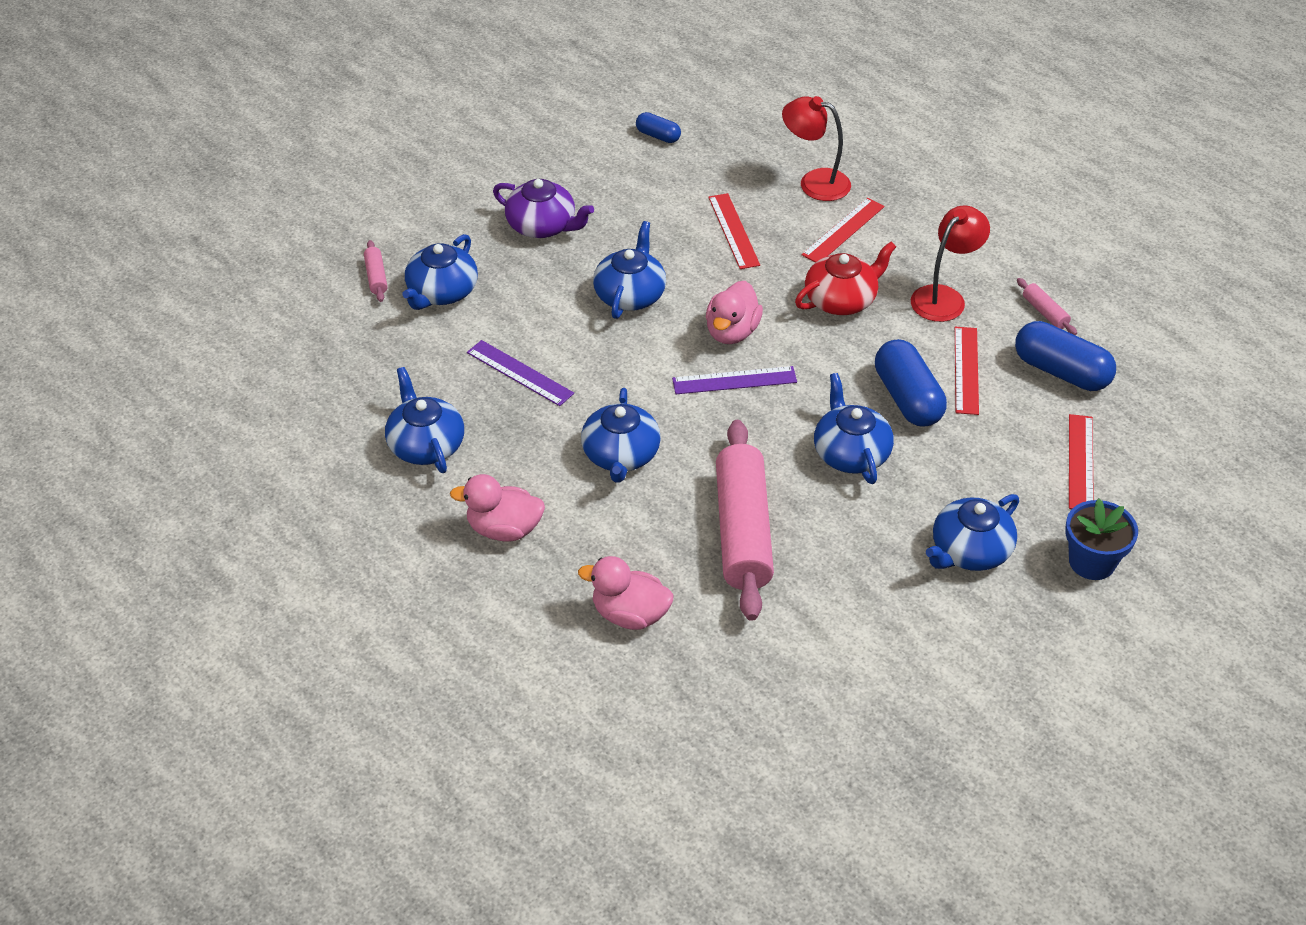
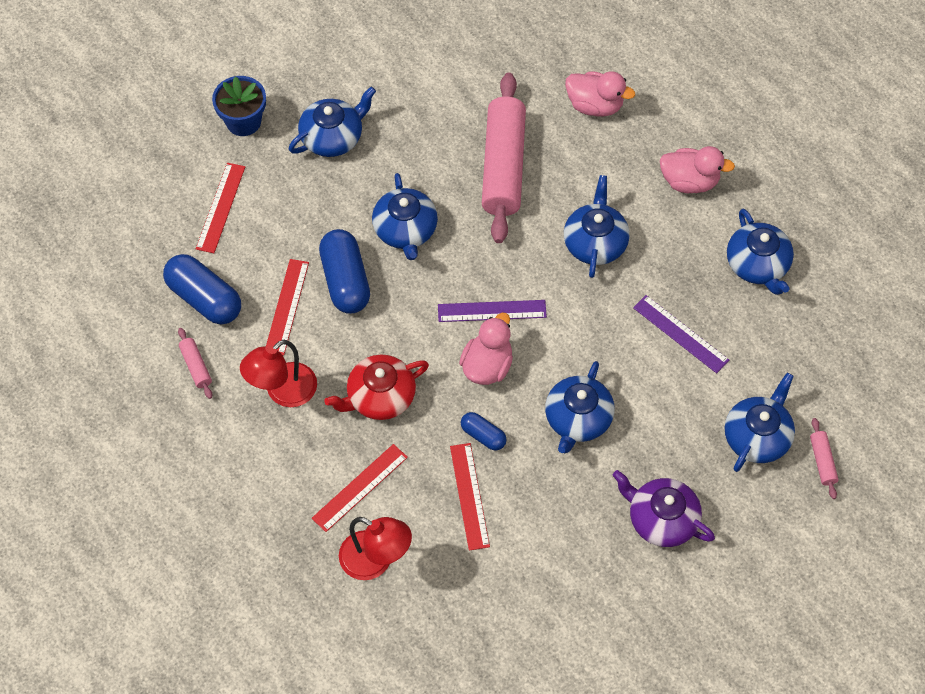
camera: 175 degrees left, 15 degrees up
(658, 136) = (534, 651): blue capsule -> blue capsule (483, 435)

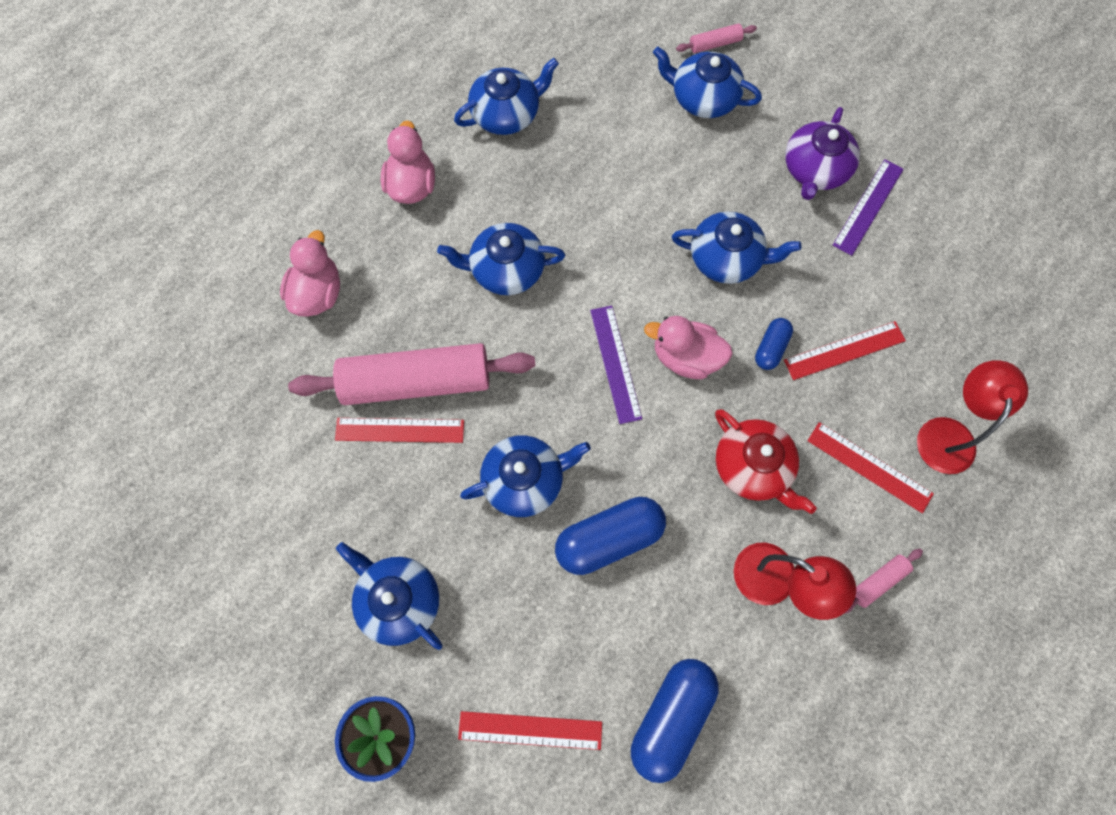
camera: 100 degrees left, 10 degrees up
(196, 366) = (769, 703): pink rolling pin -> pink rolling pin (877, 581)
(287, 306) = (660, 604): red ruler -> red ruler (399, 430)
(680, 334) = (603, 174): purple ruler -> purple ruler (868, 206)

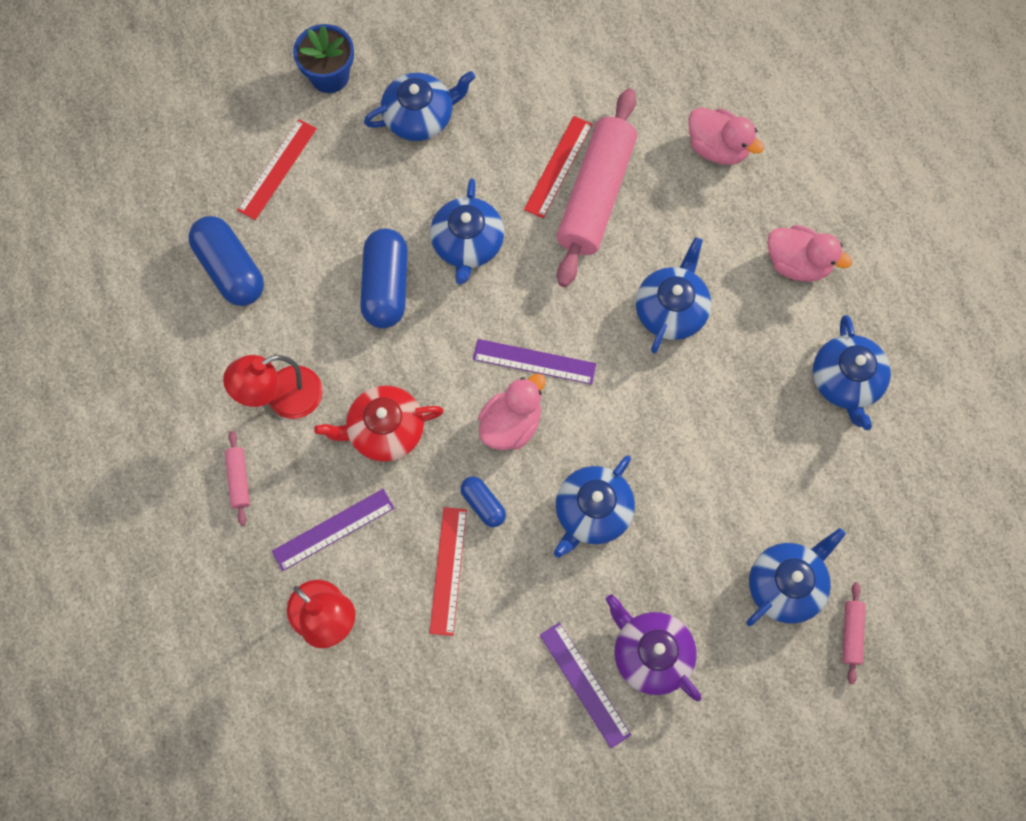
camera: 115 degrees right, 0 degrees up
(869, 467) = (333, 529): red ruler -> purple ruler

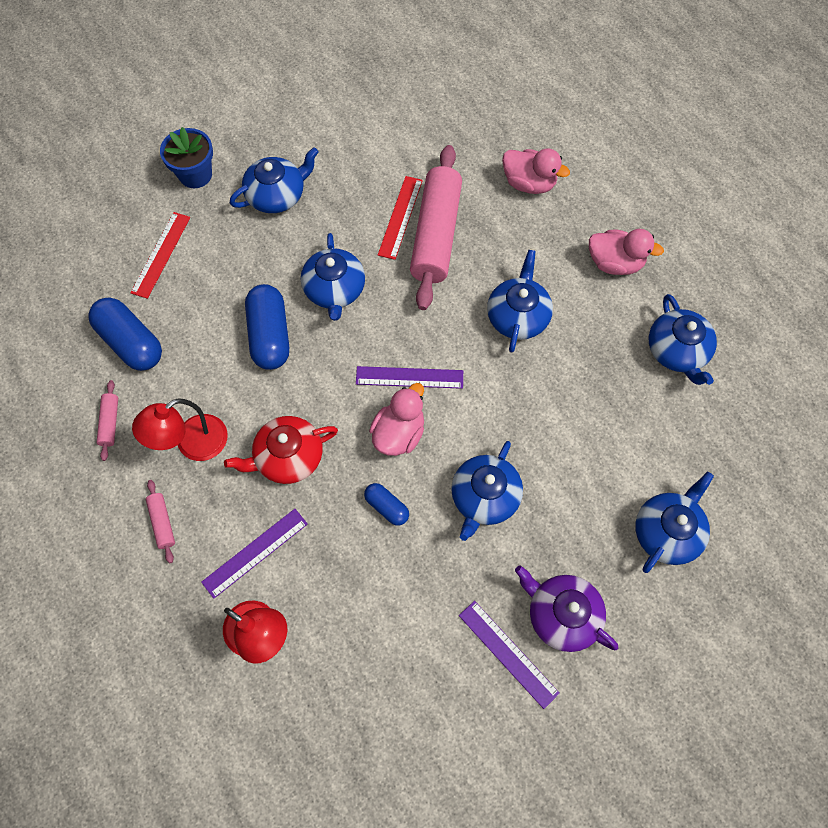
camera: 10 degrees left, 5 degrees down
(448, 570) = (366, 571): red ruler -> none
(851, 634) = (733, 565): pink rolling pin -> pink rolling pin (110, 422)

